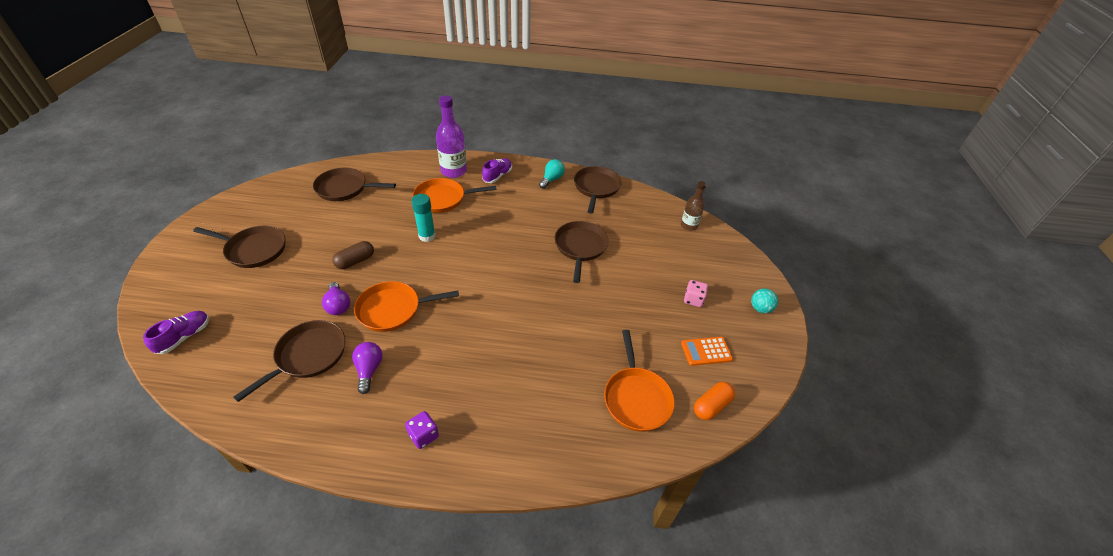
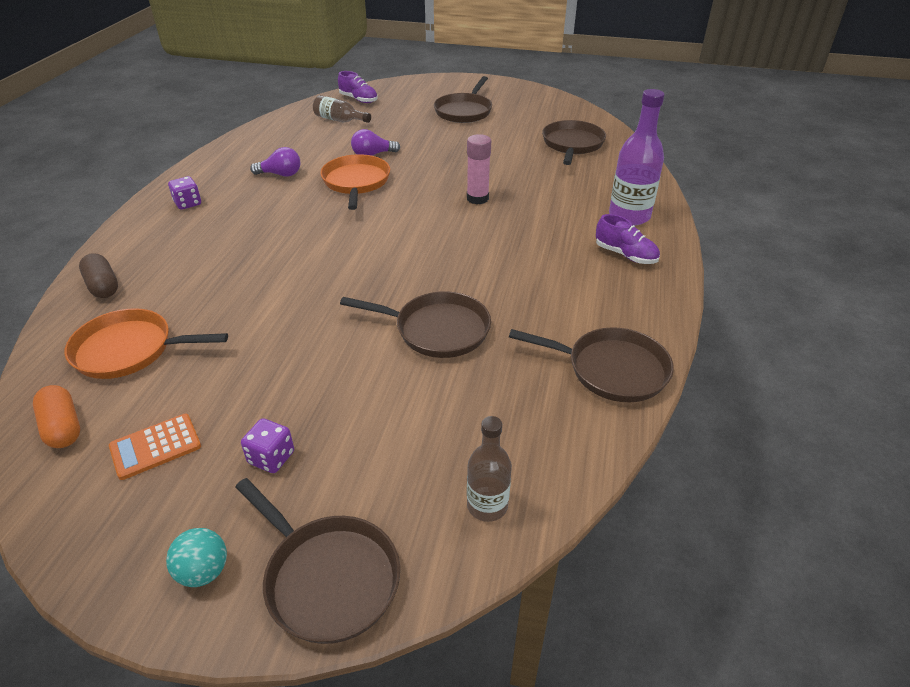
camera: 100 degrees right, 5 degrees down
(242, 345) = (339, 120): none -> brown bottle
(308, 355) = (313, 147): brown pan -> brown pan (328, 578)
(355, 261) = (438, 159): brown capsule -> brown capsule (103, 286)
(427, 236) = (477, 198): turquoise glue stick -> pink glue stick
(443, 199) = (558, 208): orange pan -> none
(551, 179) = (628, 313): turquoise light bulb -> none
(693, 300) = (271, 458): pink dice -> purple dice
(706, 351) = (155, 447): orange calculator -> orange calculator turned 120 degrees counterclockwise

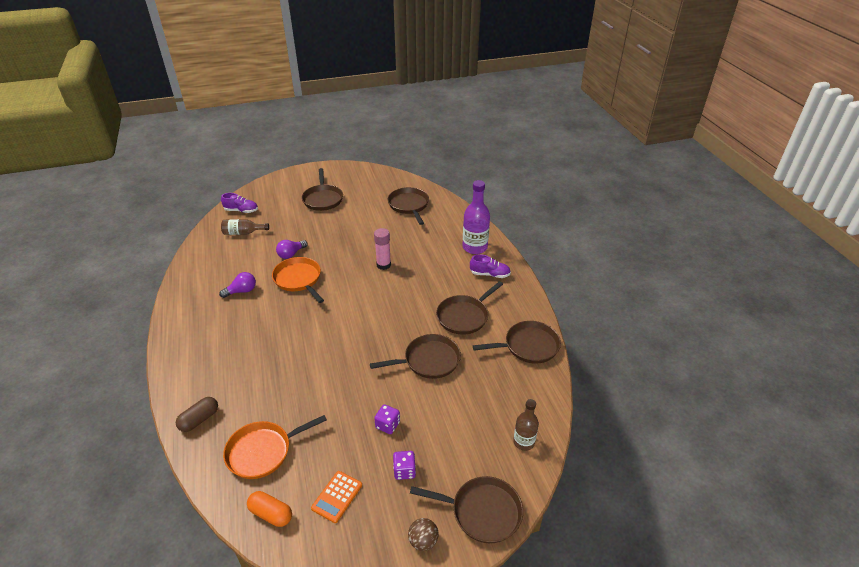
camera: 30 degrees left, 0 degrees up
(103, 286) = (199, 419): brown capsule -> brown capsule turned 75 degrees counterclockwise
(188, 203) = (197, 337): purple dice -> purple dice (387, 425)
(204, 571) = (423, 541): turquoise ball -> brown ball
(539, 294) = (464, 316): none -> brown pan

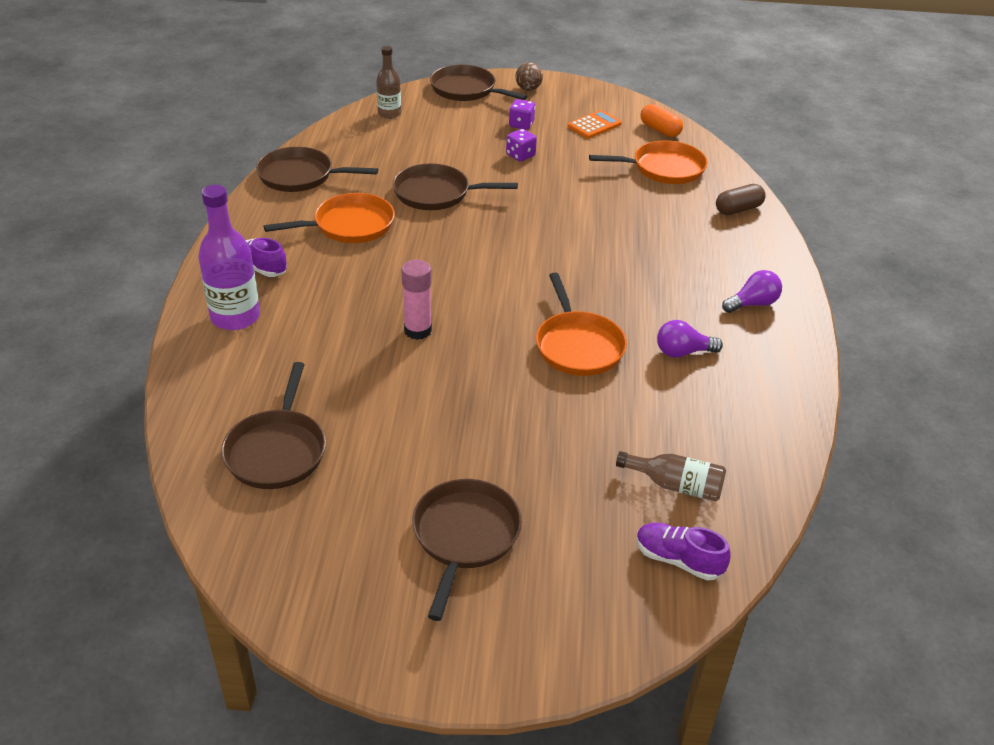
camera: 160 degrees left, 0 degrees up
(291, 254) = (580, 400): purple light bulb -> purple light bulb (752, 304)
(464, 316) = (350, 225): brown pan -> orange pan

